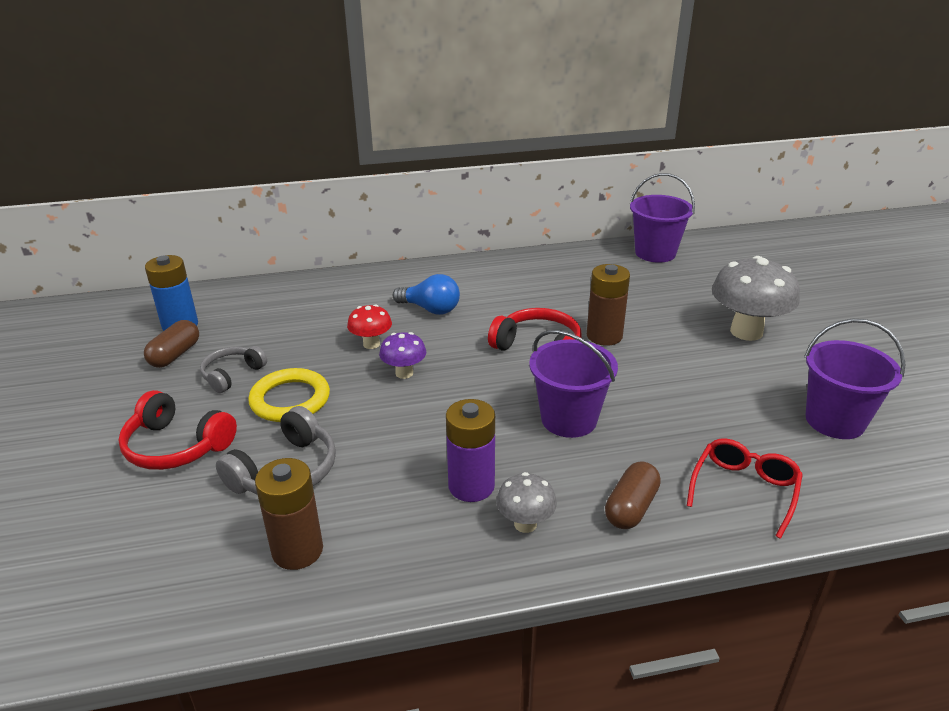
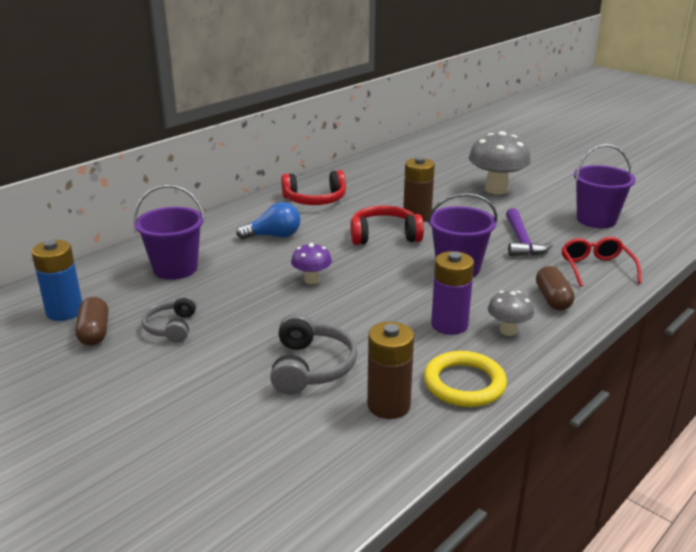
camera: 35 degrees left, 5 degrees down
(176, 446) = (196, 388): red headphones -> red headphones (315, 200)
(290, 400) = (247, 325): yellow ring -> yellow ring (464, 383)
(371, 344) = (260, 271): red mushroom -> none
(655, 253) = (385, 160): purple bucket -> purple bucket (175, 268)
(691, 413) = (521, 241): none -> purple hammer

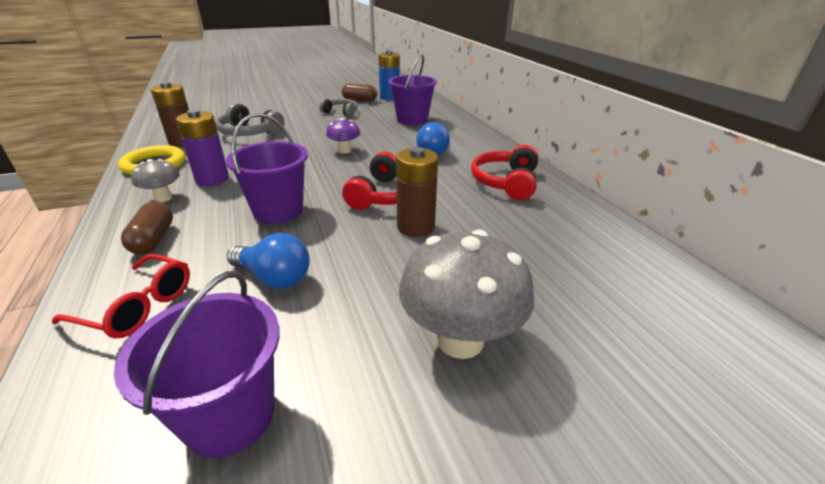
camera: 115 degrees right, 5 degrees up
(521, 241) = (274, 277): purple hammer -> blue light bulb
(552, 299) = (154, 239): brown capsule -> brown capsule turned 60 degrees clockwise

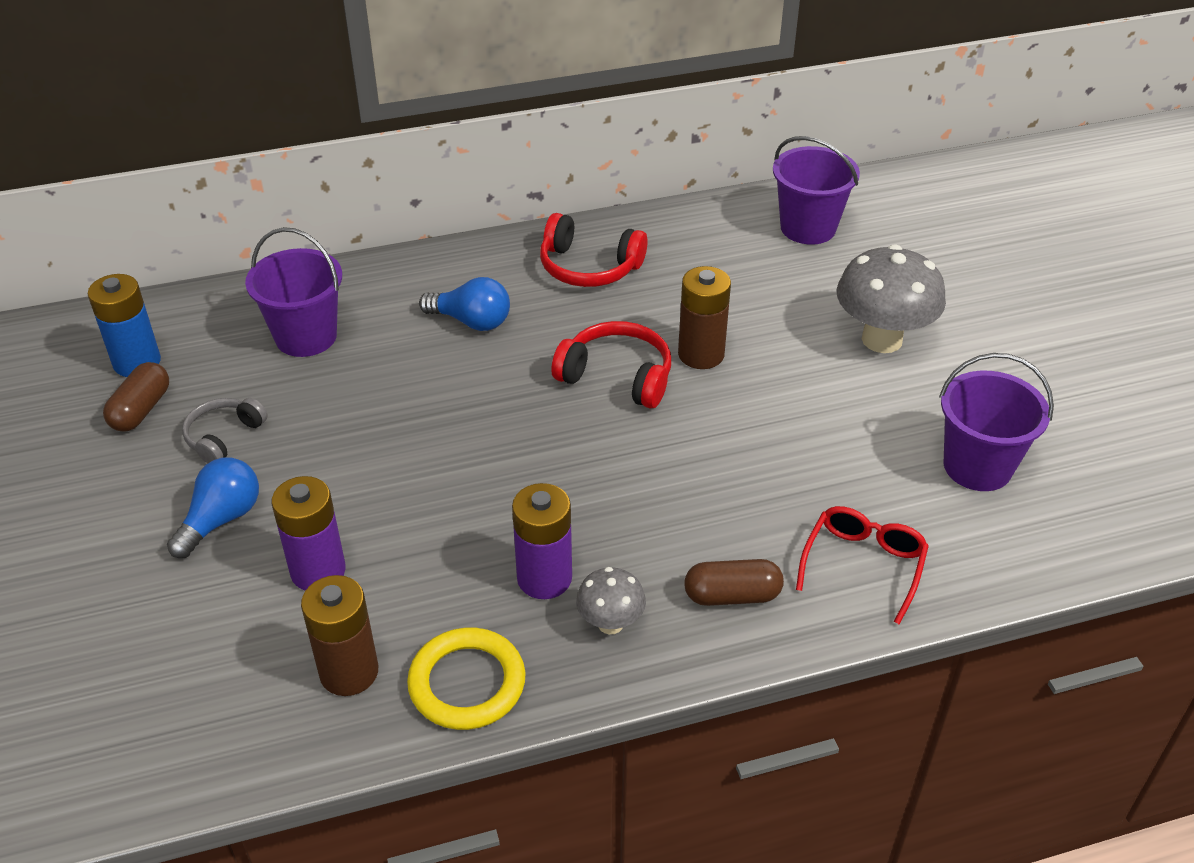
camera: 85 degrees left, 10 degrees up
(249, 133) = (318, 571): grey headphones -> purple battery
(274, 277) = (806, 465): blue light bulb -> blue light bulb (221, 520)
(278, 211) = (658, 481): purple bucket -> purple bucket (808, 228)
(344, 151) = (447, 423): purple mushroom -> none

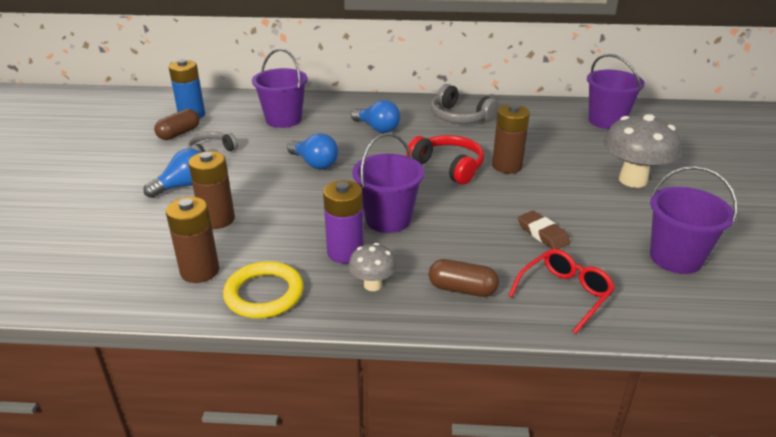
camera: 20 degrees right, 10 degrees down
(318, 571) = (217, 219): purple battery -> brown battery
(409, 420) = (314, 163): none -> blue light bulb
(576, 501) = (388, 219): none -> purple bucket
(589, 267) = (459, 117): red headphones -> grey headphones
(798, 470) = (543, 234): none -> brown eraser

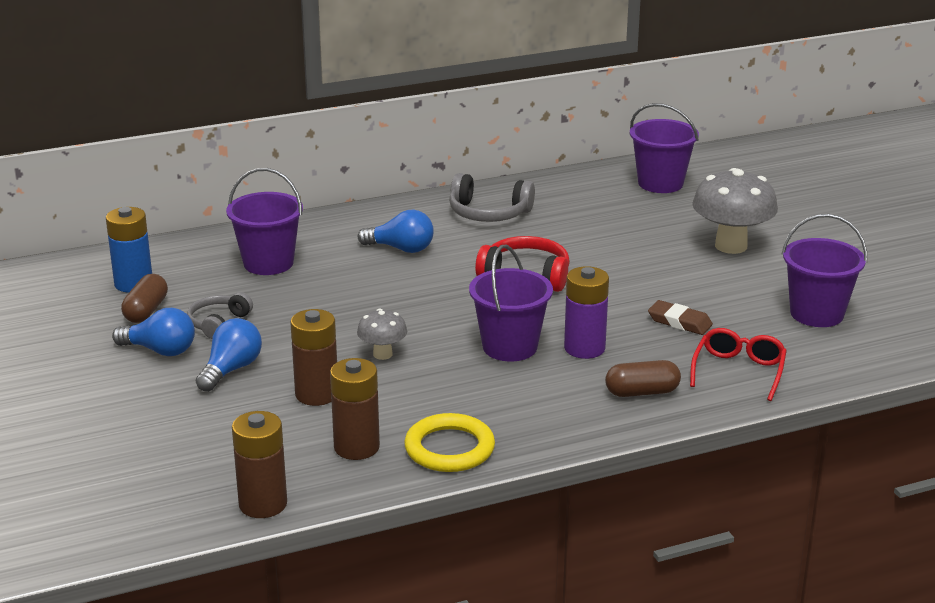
camera: 25 degrees left, 5 degrees down
(314, 163) = (366, 307): blue light bulb -> blue light bulb (160, 350)
(345, 252) = (495, 390): purple battery -> purple battery (584, 348)
(372, 285) = (552, 411): grey mushroom -> grey mushroom (382, 354)
(507, 166) = (590, 260): brown battery -> brown battery (263, 504)

